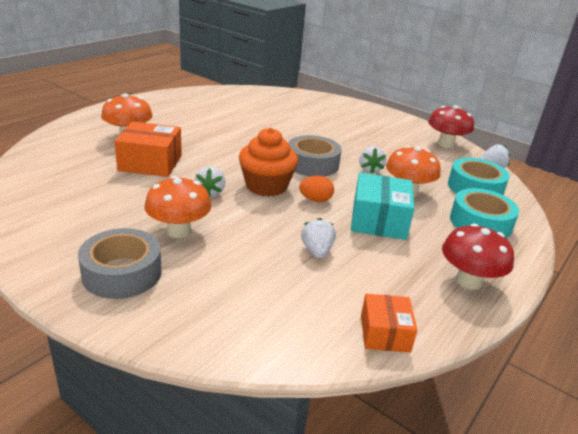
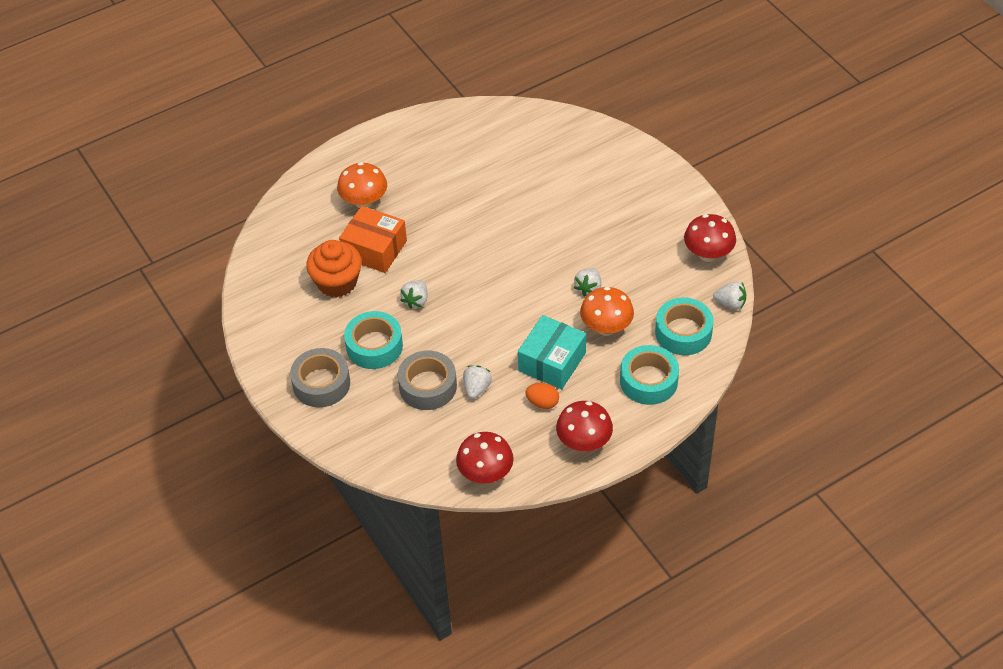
camera: 25 degrees right, 20 degrees up
(179, 231) = (374, 346): orange mushroom -> turquoise tape
(266, 186) = (471, 299): orange cupcake -> orange cupcake (337, 282)
(312, 164) = (532, 271): grey tape -> grey tape (428, 386)
(315, 200) = (508, 325): orange egg -> orange egg (542, 403)
(385, 333) = (485, 474): orange box -> red mushroom

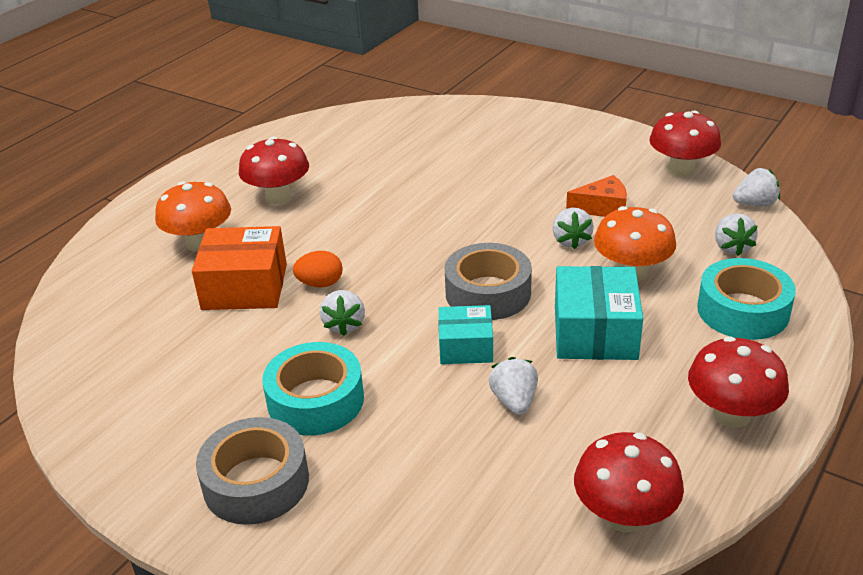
camera: 25 degrees left, 15 degrees down
(337, 282) = (208, 340): orange cupcake -> none
(428, 386) = (437, 424): grey tape -> grey tape (488, 293)
(430, 178) = (278, 197): none -> red mushroom
(473, 343) = (466, 347): none -> turquoise box
(542, 403) = (626, 386): orange egg -> orange egg (320, 284)
(629, 268) = (602, 208): none -> orange cheese
(683, 332) = (731, 247): turquoise tape -> white strawberry

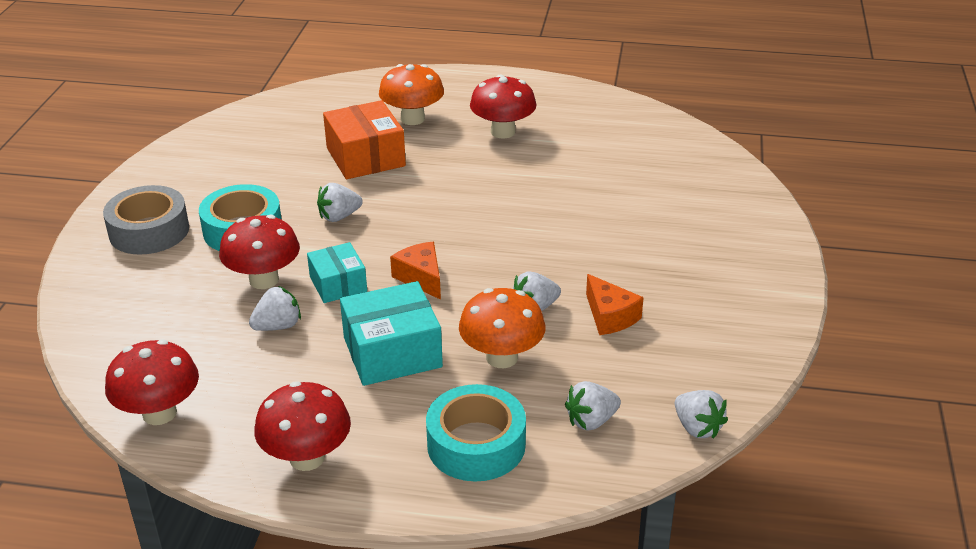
camera: 65 degrees right, 0 degrees up
(320, 284) = (388, 189): orange egg -> none
(488, 293) = (421, 278): grey tape -> orange cheese
(681, 170) = (733, 359): red mushroom -> red mushroom (264, 280)

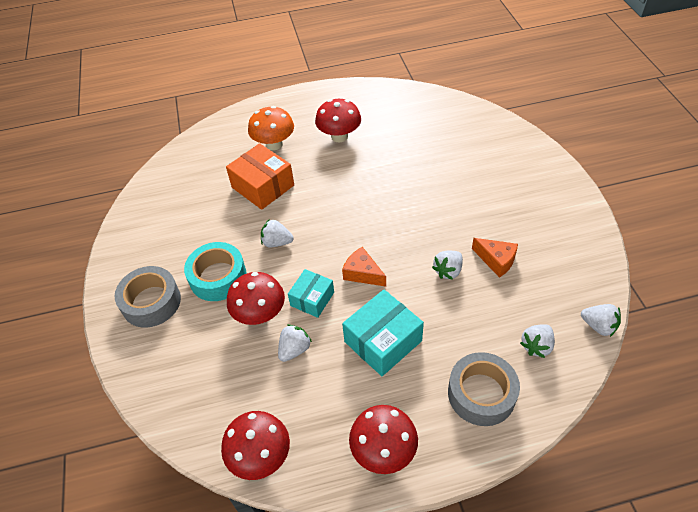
camera: 20 degrees left, 15 degrees up
(338, 284) = (312, 299): turquoise box -> turquoise box turned 75 degrees clockwise
(339, 216) = (277, 242): white strawberry -> white strawberry turned 60 degrees clockwise
(476, 444) = (481, 394): turquoise tape -> grey tape
(502, 357) = (453, 318): orange mushroom -> none

